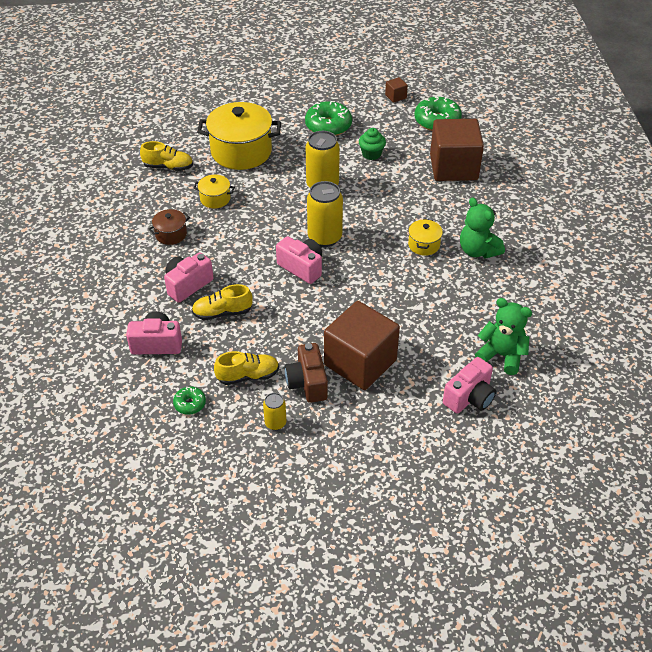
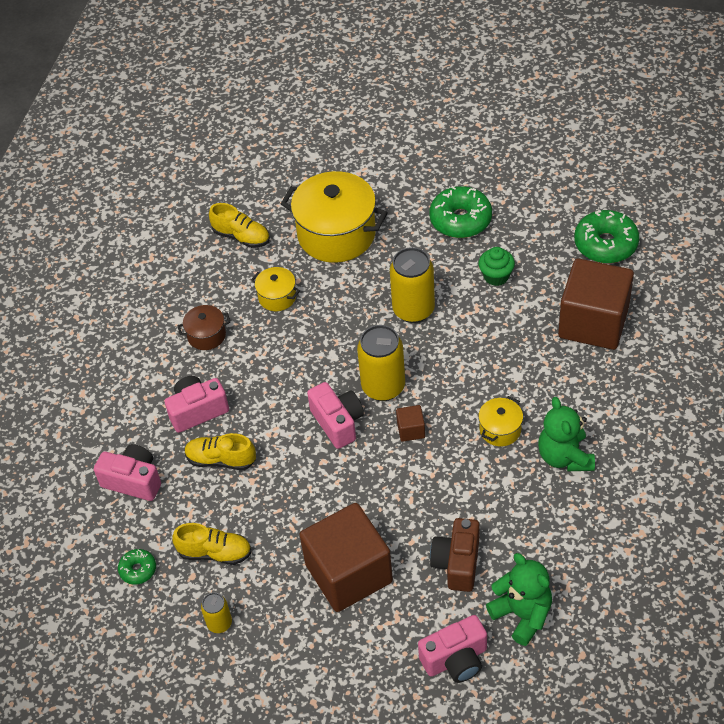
camera: 25 degrees right, 5 degrees up
(307, 383) = (277, 582): brown camera -> brown camera (457, 563)
(395, 96) = (568, 192): brown cube -> brown cube (411, 430)

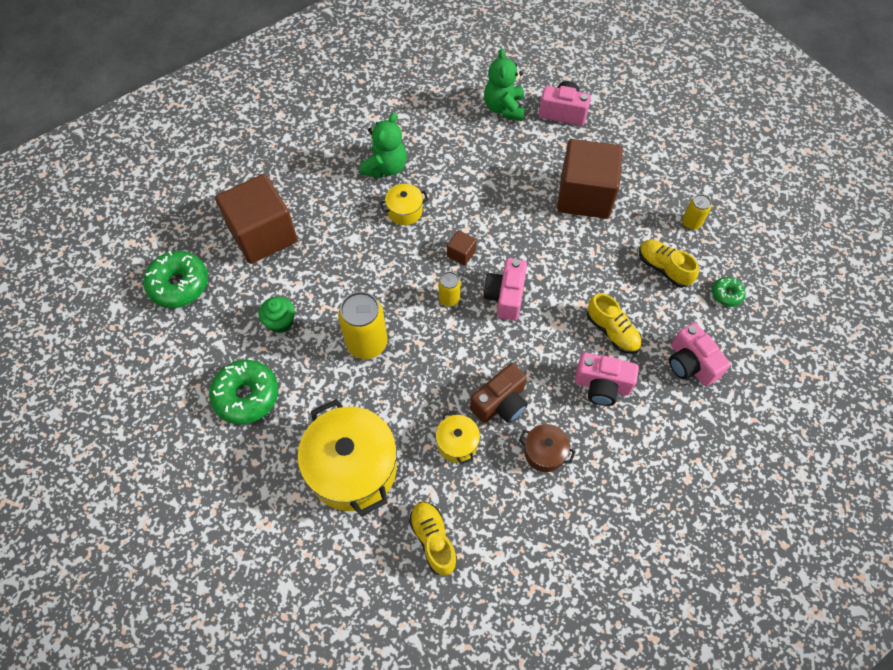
camera: 145 degrees left, 10 degrees up
(383, 387) = (449, 299): yellow can -> yellow can, size x0.53
(457, 563) = (513, 156): brown camera -> brown camera (500, 403)

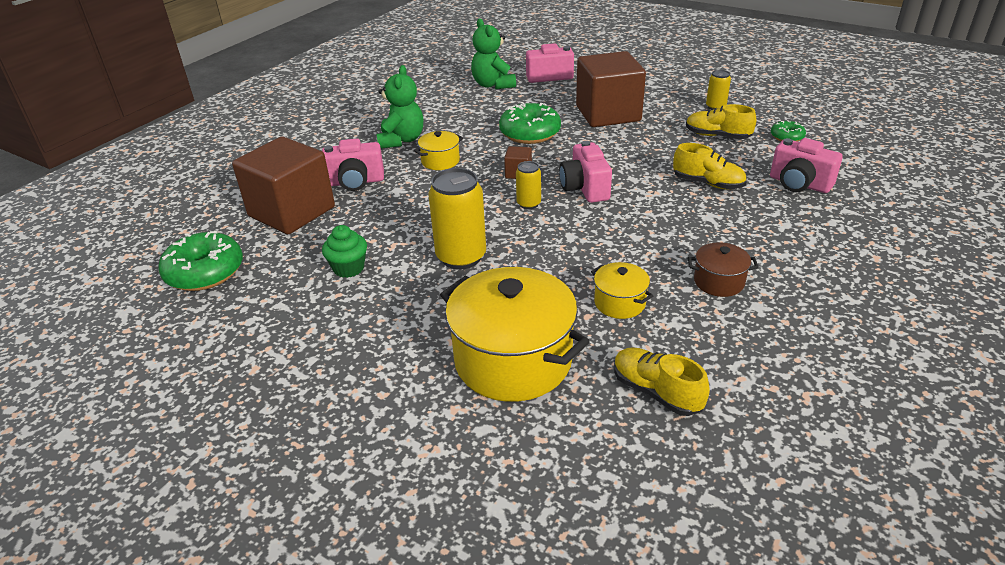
camera: 20 degrees left, 25 degrees down
(246, 396) = (338, 338): green donut -> green donut (530, 133)
(500, 403) = (641, 260): brown camera -> none
(602, 386) = (732, 220): pink camera -> pink camera (355, 182)

